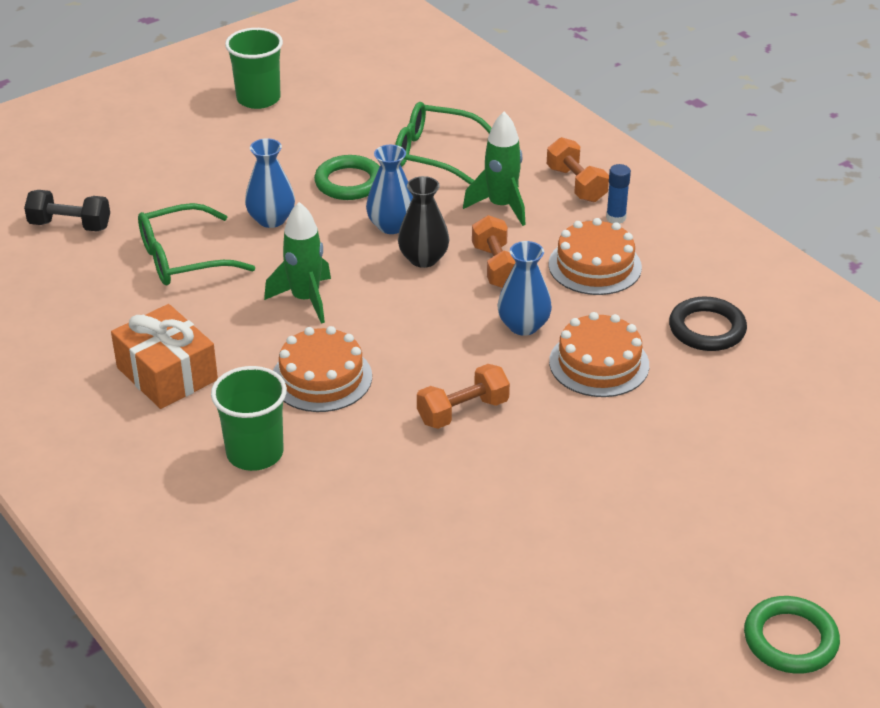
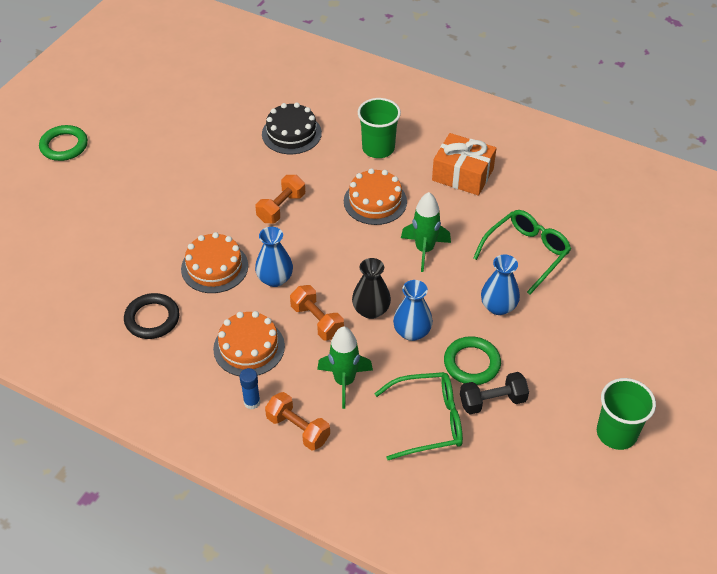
camera: 155 degrees right, 10 degrees up
(70, 225) = (622, 252): black dumbbell -> black dumbbell (492, 401)
(374, 525) = (291, 133): none -> black cake

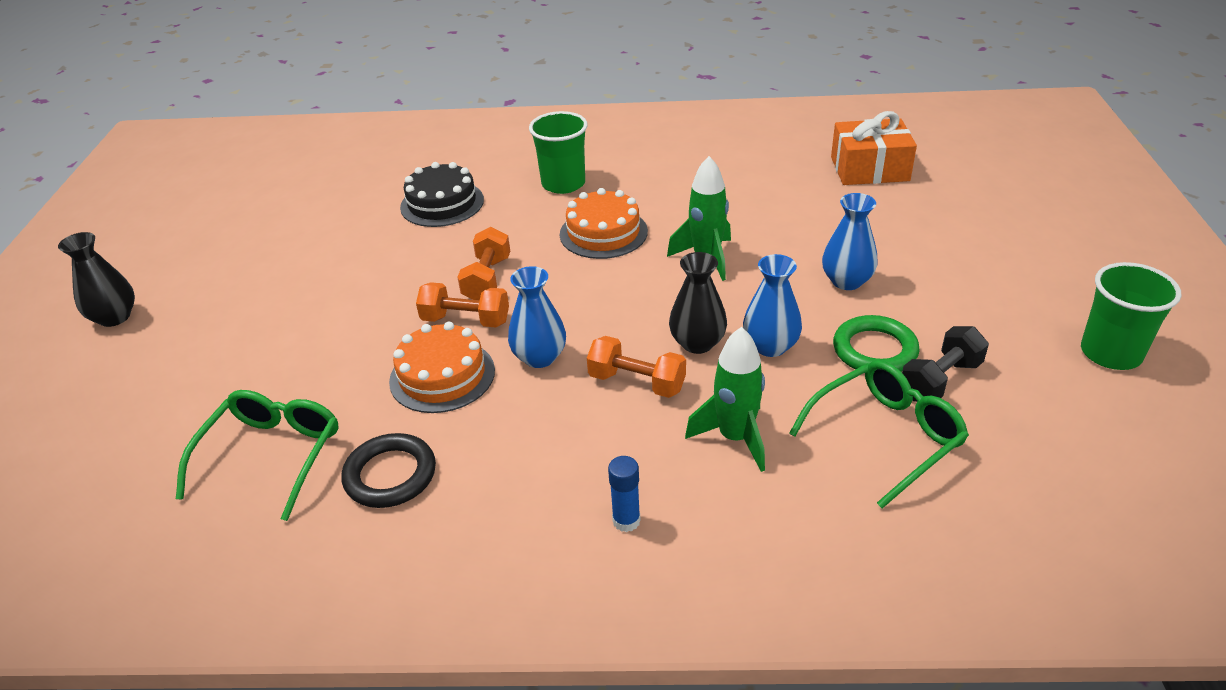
camera: 25 degrees left, 10 degrees down
(64, 146) = (114, 317): green ring -> black vase
(249, 347) = (566, 452): orange cake -> none
(298, 429) = (722, 526): orange dumbbell -> orange dumbbell (466, 320)
(462, 174) = (684, 175): orange gift -> orange gift (869, 169)
(526, 253) = (826, 220): green glasses -> green glasses (271, 456)

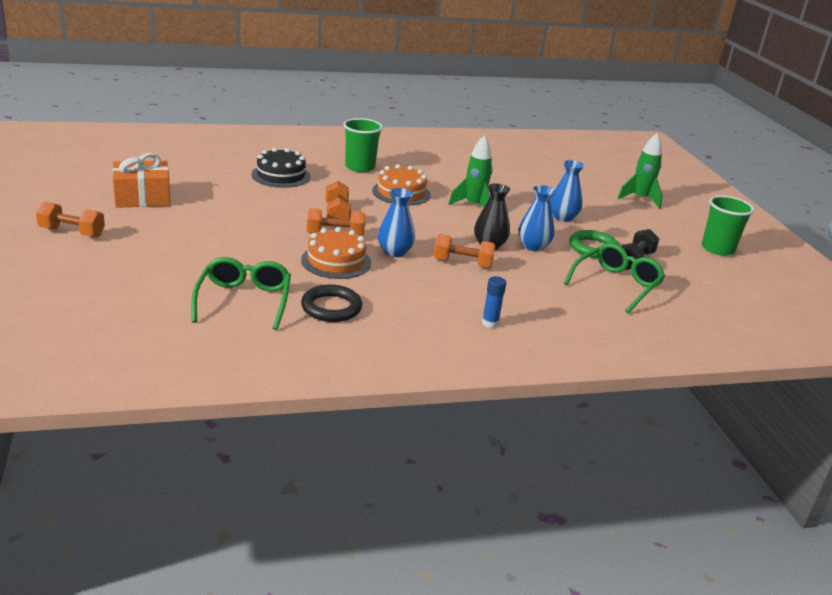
camera: 20 degrees left, 10 degrees down
(114, 317) = (72, 232): black vase -> orange dumbbell
(735, 438) = (533, 286): green rocket -> green rocket (640, 199)
(869, 169) = (551, 165): orange gift -> orange gift (142, 197)

